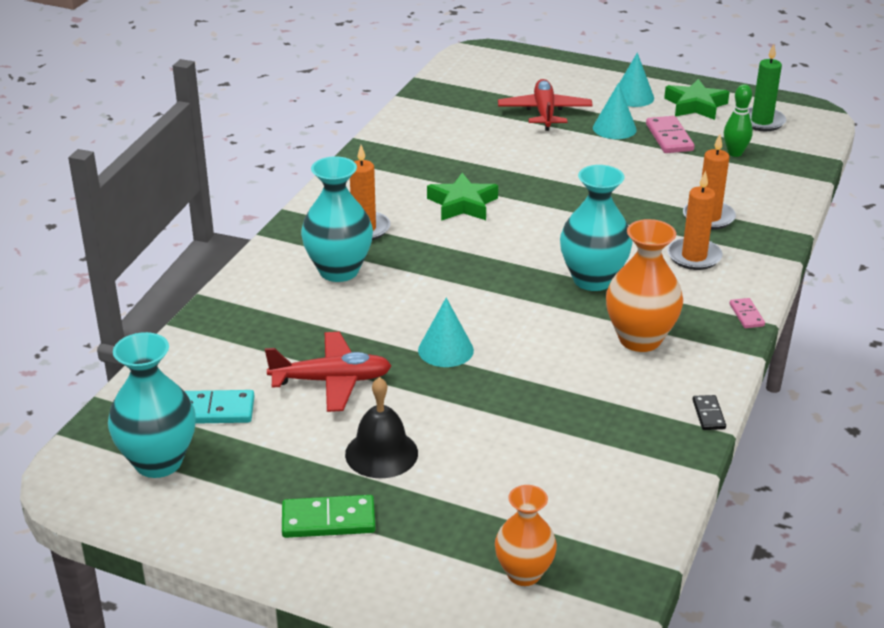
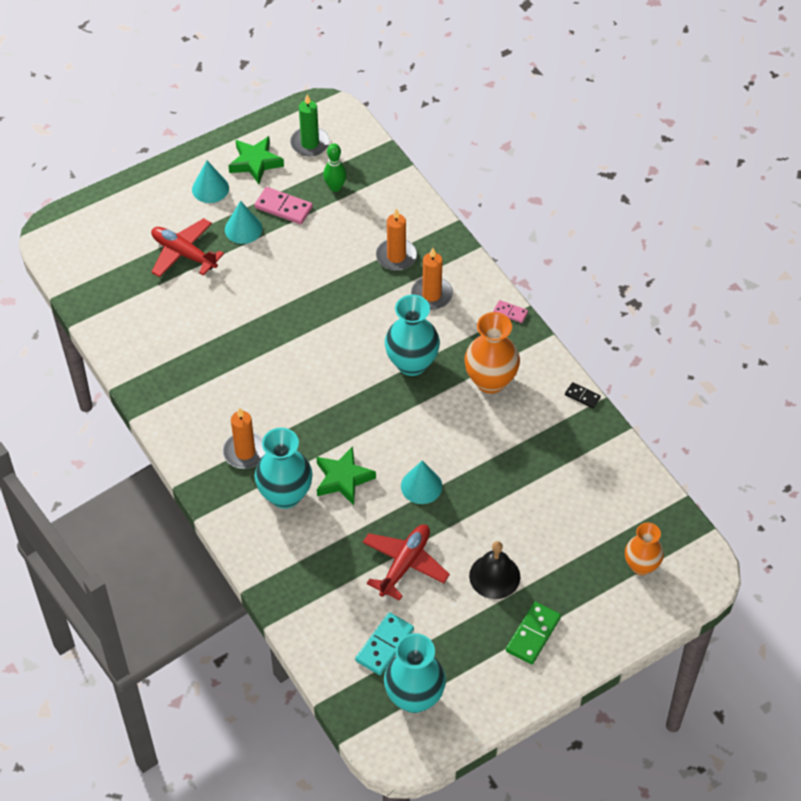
camera: 55 degrees left, 20 degrees up
(462, 204) = (263, 377): green star -> green star (343, 479)

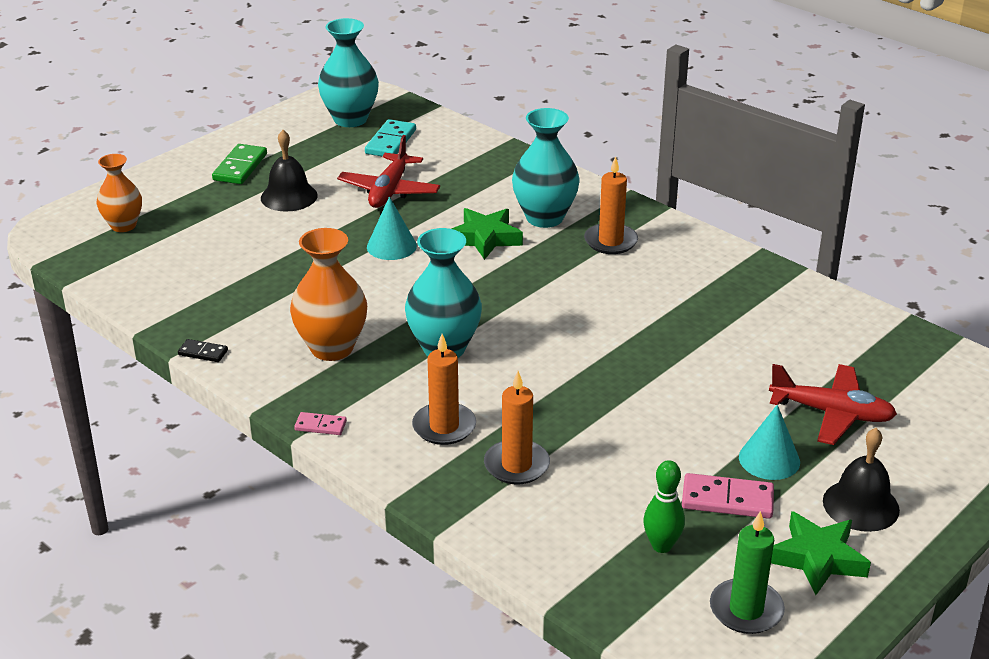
camera: 165 degrees right, 20 degrees down
(210, 188) = (861, 505): turquoise cone -> black bell

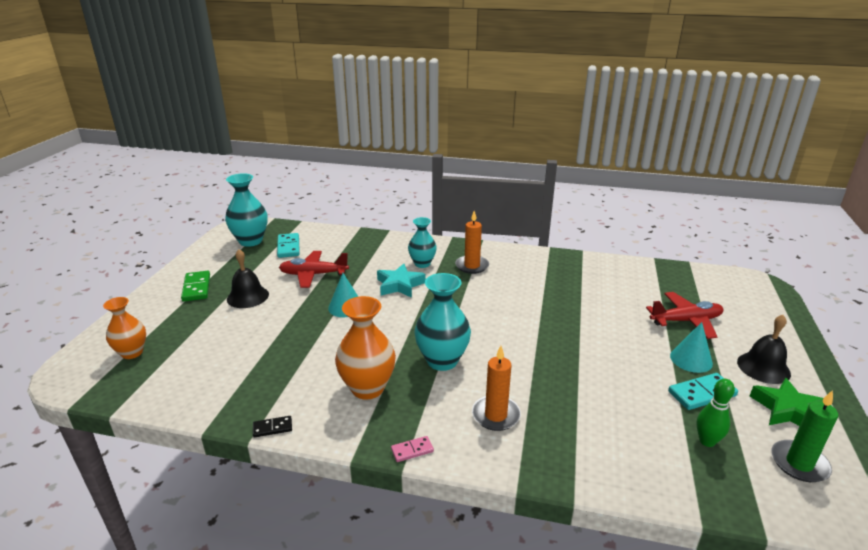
camera: 30 degrees left, 5 degrees down
(389, 191) = (313, 274): red plane -> red plane turned 105 degrees clockwise
(485, 238) = (400, 285): green star -> turquoise star
(516, 465) = (567, 423): orange candle -> none
(544, 218) = (422, 264): turquoise vase -> turquoise vase, size x0.66
(727, 499) = (702, 393): pink domino -> turquoise domino

